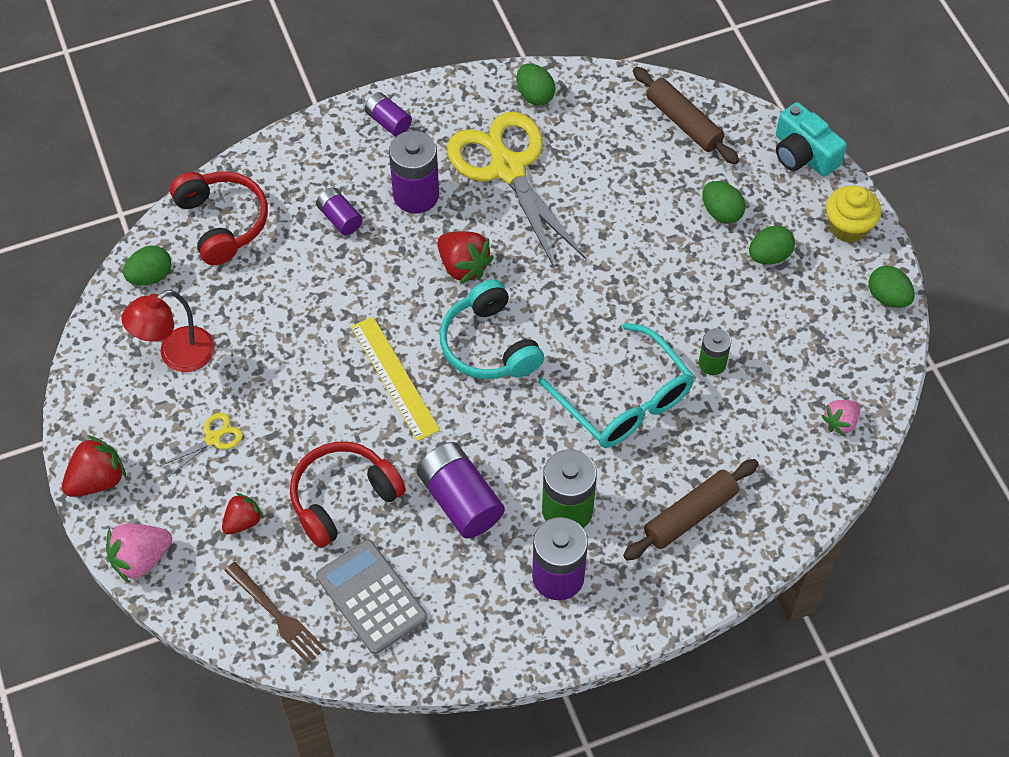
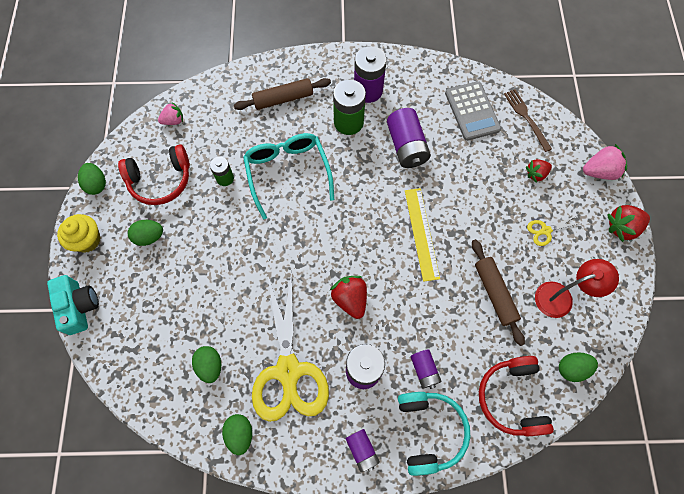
camera: 160 degrees left, 10 degrees up
(342, 498) = (474, 169): red headphones -> red headphones (160, 180)
(488, 345) = (355, 236): turquoise headphones -> turquoise headphones (429, 431)
(684, 122) = (144, 365): brown rolling pin -> brown rolling pin (494, 293)
(721, 212) = (161, 280): green egg -> green egg (210, 366)

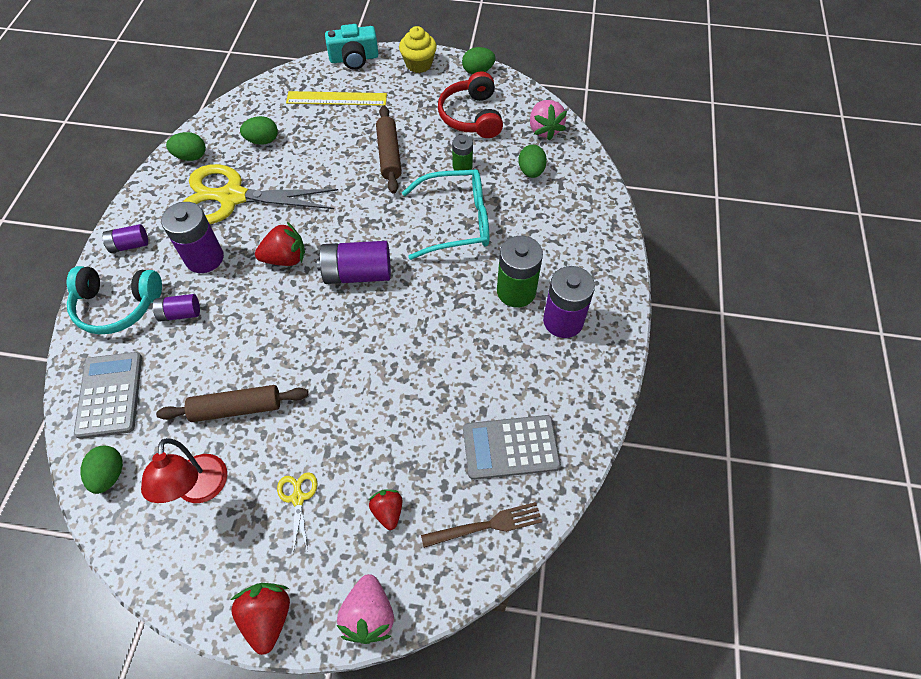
camera: 100 degrees right, 10 degrees down
(149, 237) = (409, 105): green egg -> green egg (531, 171)
(173, 120) = (544, 129): pink strawberry -> pink strawberry, size x1.52
(283, 99) = (561, 229): brown rolling pin -> brown rolling pin (389, 155)
(406, 146) = (468, 350): purple battery -> purple battery (357, 274)
(421, 233) = (341, 343): yellow ruler -> yellow ruler (336, 98)
(511, 398) = (110, 395): red headphones -> grey calculator

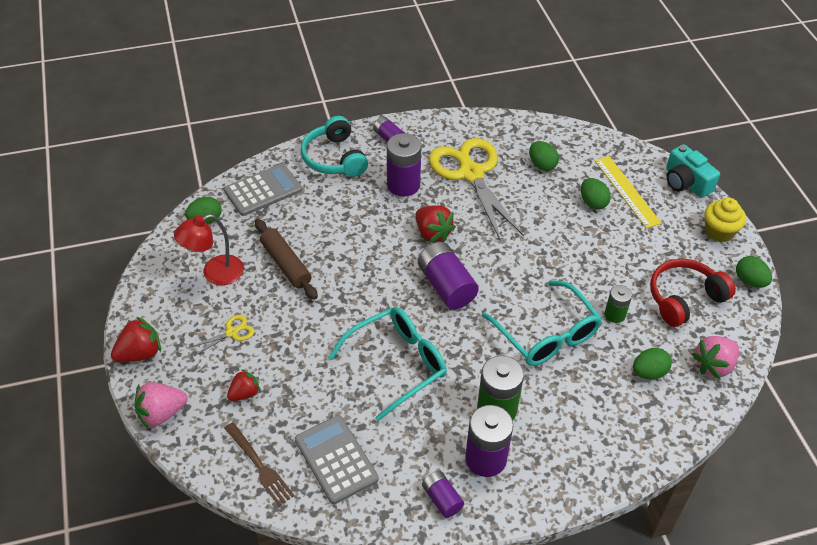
camera: 65 degrees right, 10 degrees down
(180, 313) = (347, 195): purple battery -> purple battery (442, 499)
(191, 156) = (494, 130): green egg -> green egg (593, 202)
(389, 155) = (589, 255): brown rolling pin -> none
(426, 351) = (397, 364): none -> turquoise glasses

